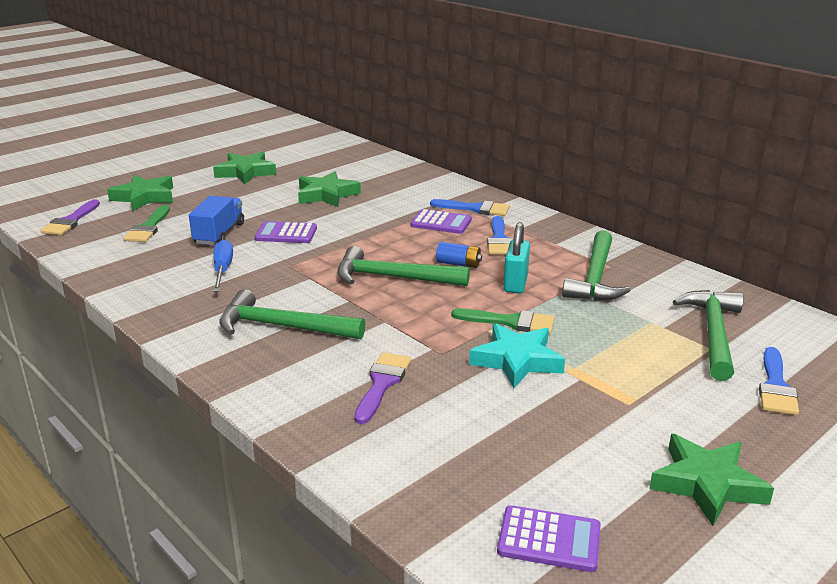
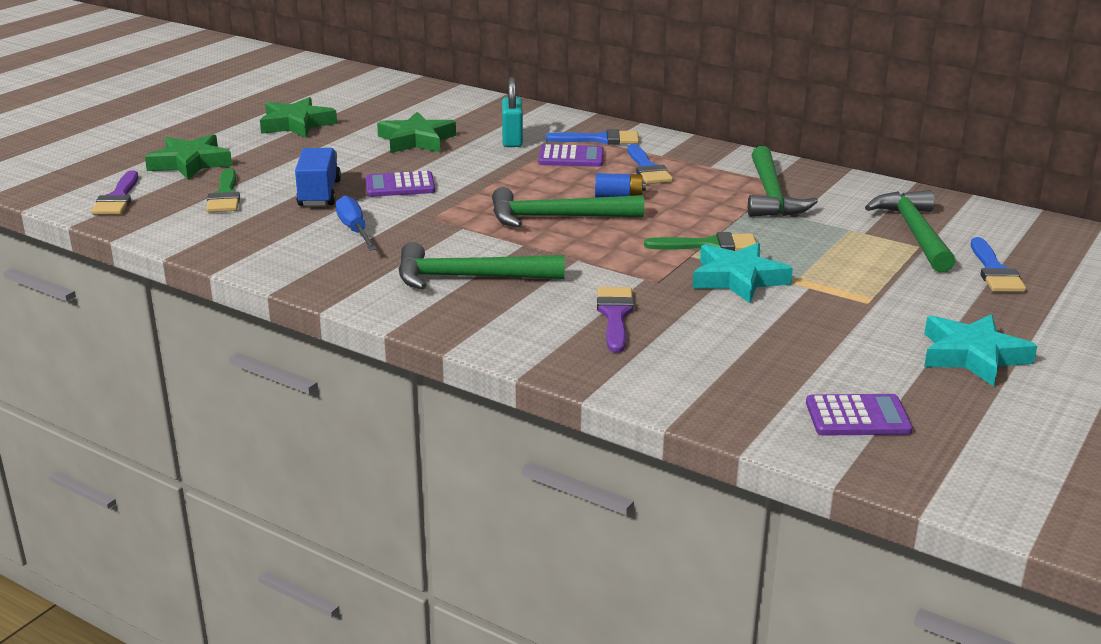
camera: 15 degrees left, 0 degrees up
(515, 283) = (692, 209): turquoise padlock -> turquoise padlock (512, 140)
(707, 484) = (972, 356): green star -> turquoise star

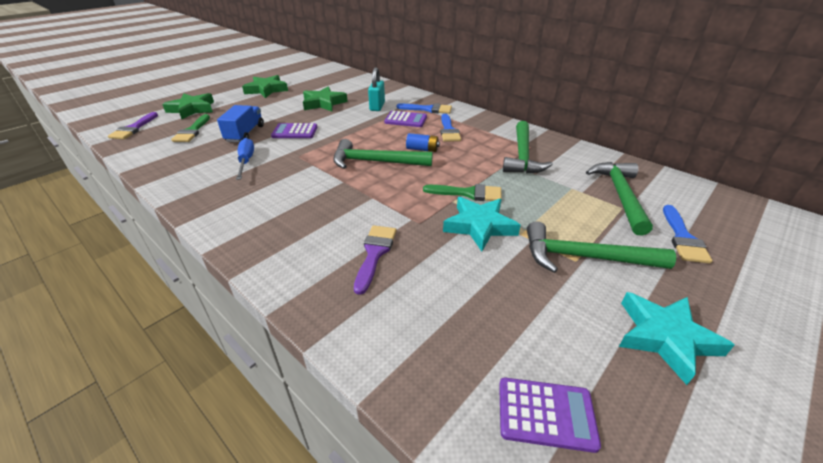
camera: 10 degrees right, 10 degrees up
(469, 277) = (292, 206): green hammer -> green hammer (584, 257)

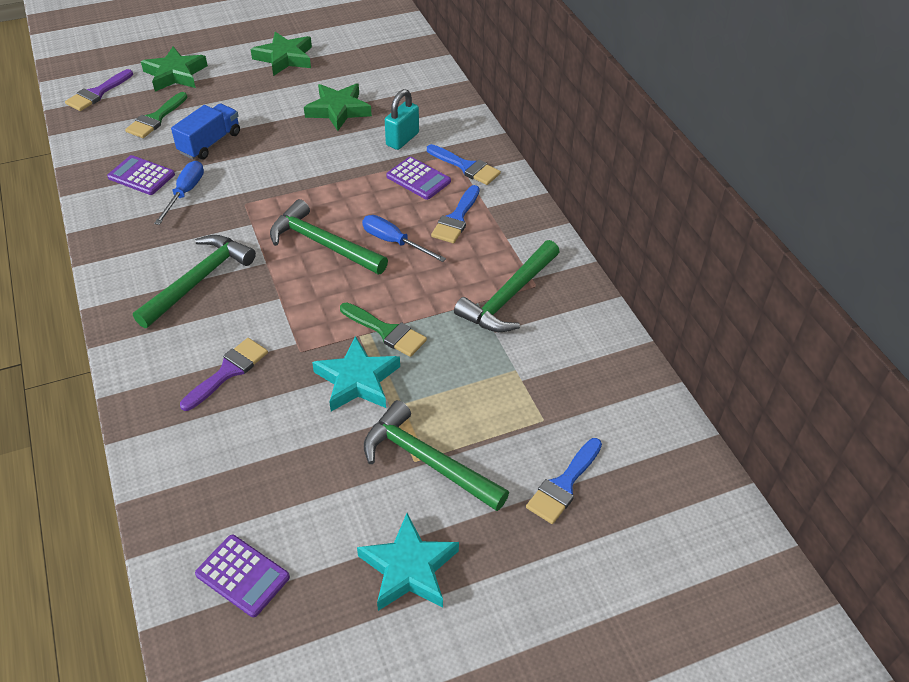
camera: 25 degrees right, 10 degrees up
(295, 132) = (267, 158): purple calculator -> purple calculator (141, 176)
(422, 149) = (394, 242): blue battery -> blue screwdriver
(620, 195) = (562, 403): green hammer -> green hammer (199, 280)

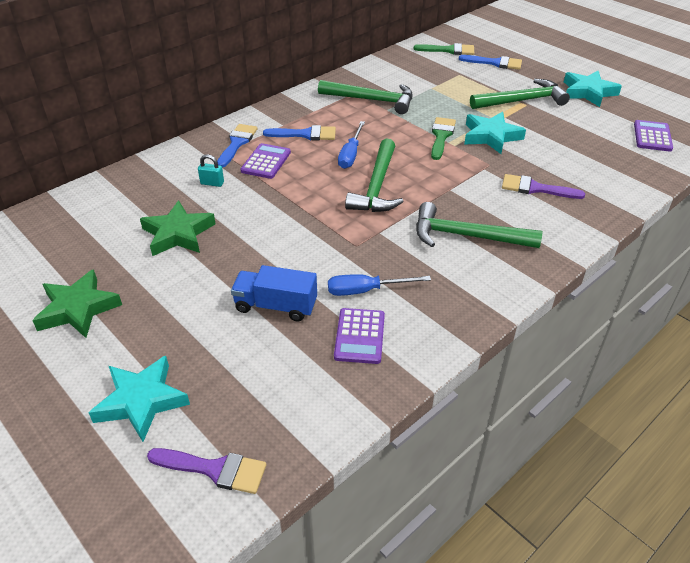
camera: 110 degrees left, 5 degrees down
(156, 119) = (250, 374): green brush -> green brush (449, 50)
(175, 74) = (141, 401): green star -> turquoise star
(402, 139) = (212, 183): turquoise padlock -> turquoise padlock, size x0.61
(427, 461) = (522, 101): green hammer -> green hammer turned 120 degrees counterclockwise

